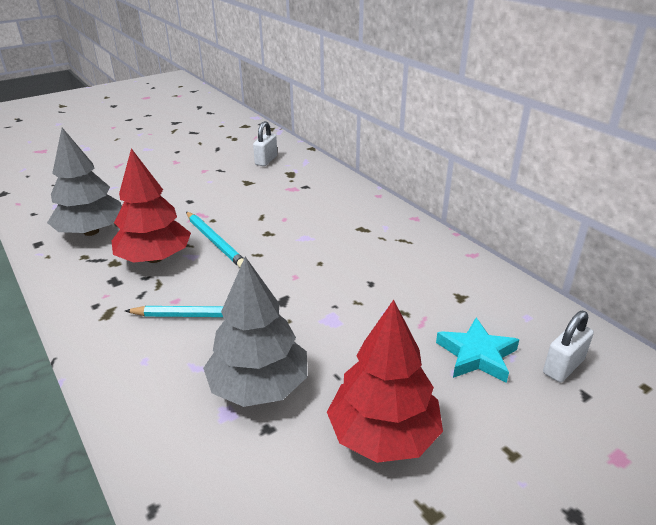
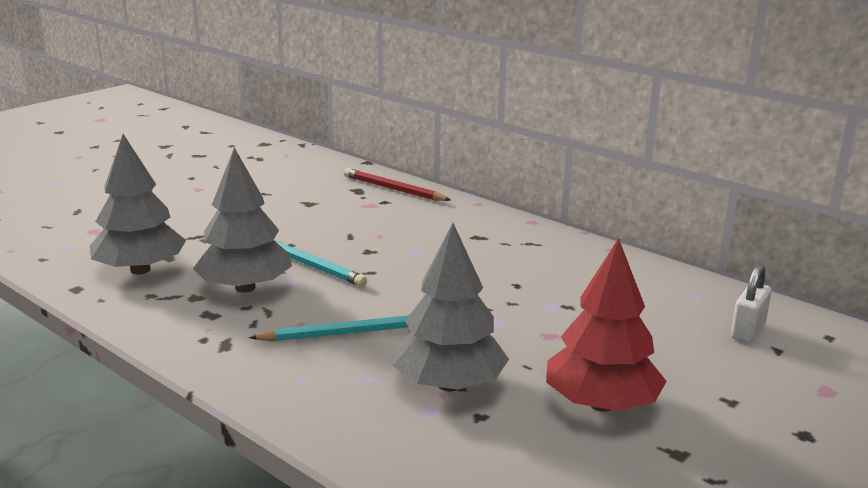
camera: 15 degrees left, 10 degrees down
(154, 258) = (245, 288): red tree -> grey tree
(266, 160) = (317, 179): white padlock -> none
(318, 175) = (394, 189): none -> red pencil
(476, 355) = (660, 332): turquoise star -> none

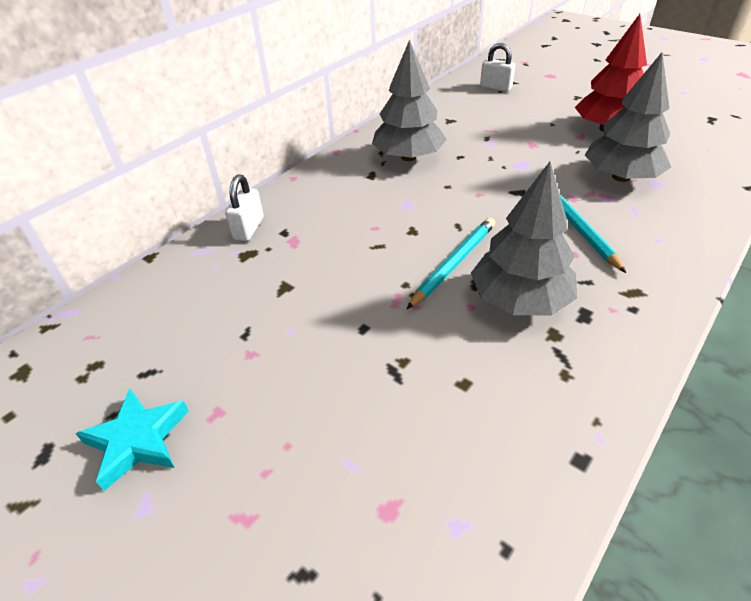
camera: 90 degrees left, 20 degrees up
(140, 270) = (506, 404): grey tree -> grey tree (408, 157)
(192, 172) = (138, 440): none -> turquoise star
(394, 189) = (248, 228): red pencil -> white padlock

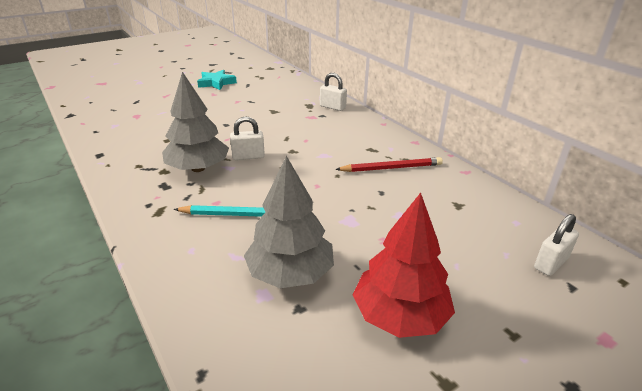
camera: 105 degrees right, 10 degrees down
(408, 157) = (391, 168): grey tree -> red pencil
(454, 264) = (248, 156): turquoise pencil -> white padlock

